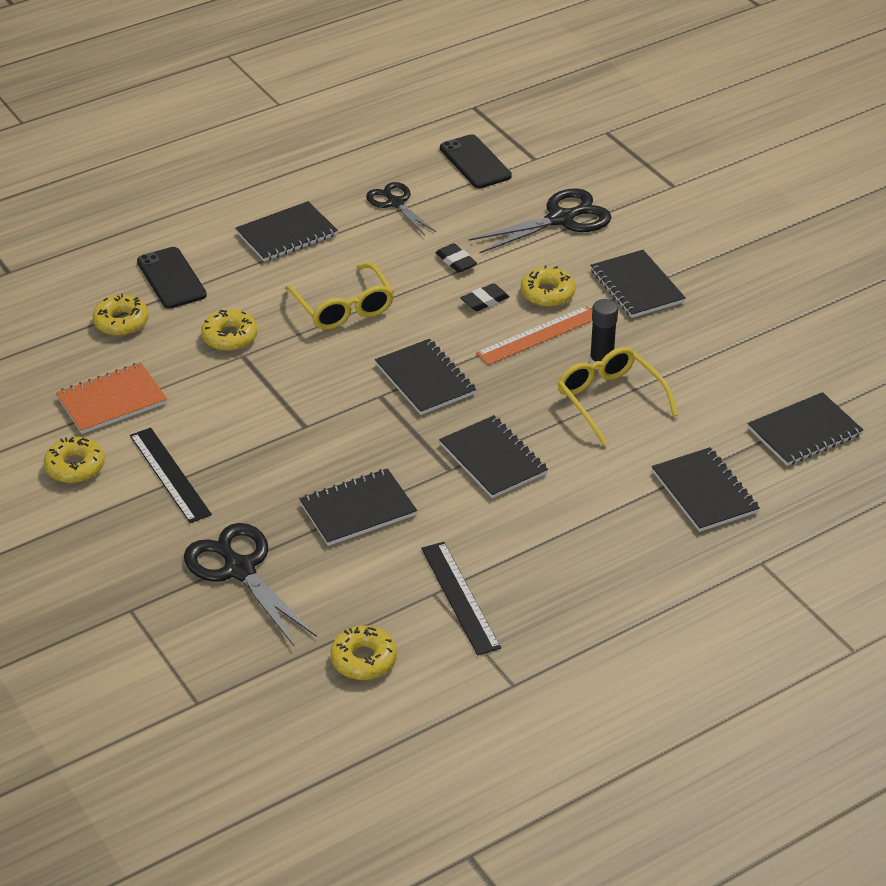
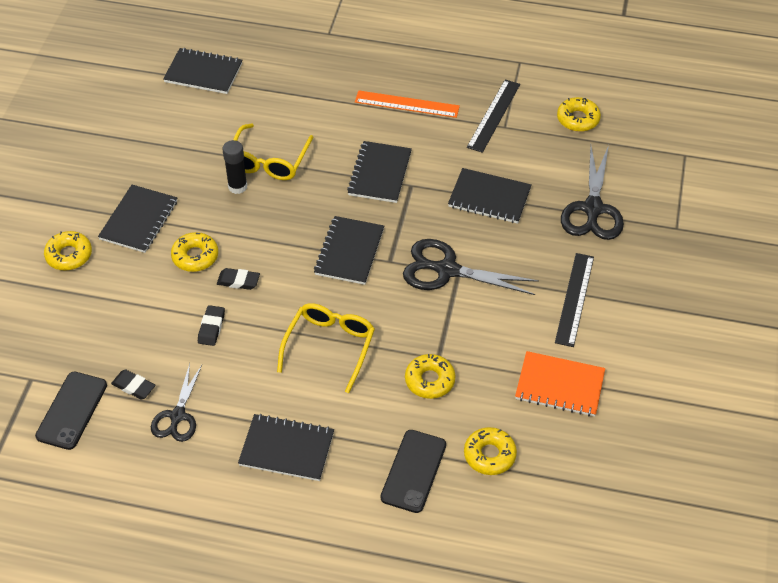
camera: 135 degrees left, 10 degrees up
(75, 467) = (629, 349): yellow donut -> yellow donut (69, 255)
(454, 198) = (133, 386): none -> black eraser
(538, 335) = (245, 231): orange ruler -> orange ruler (407, 104)
(561, 219) = (99, 308): black scissors -> black scissors (446, 270)
(704, 492) = (301, 80): black notebook -> none

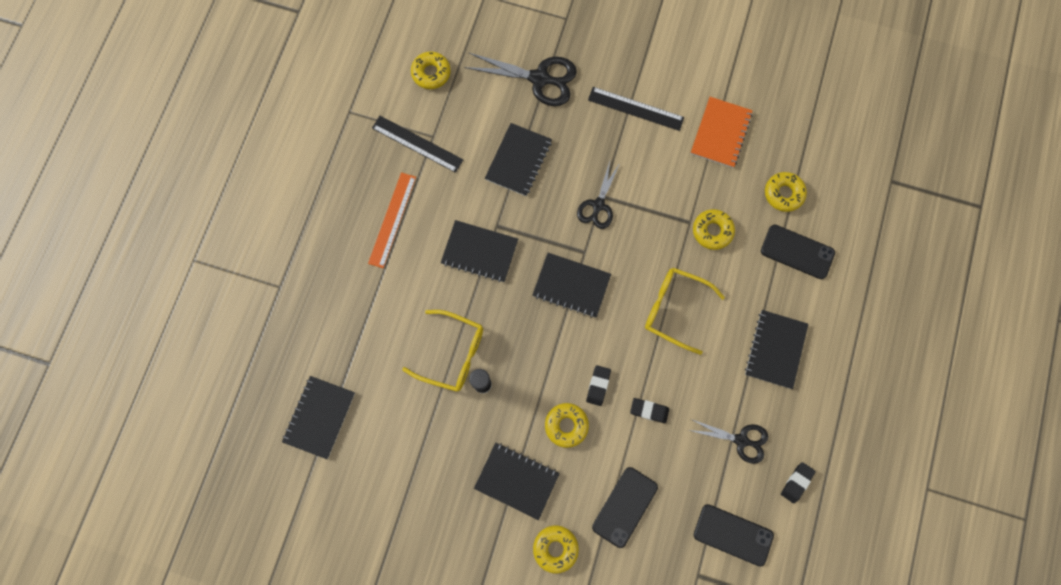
camera: 85 degrees left, 25 degrees up
(108, 311) = (624, 506): none -> black phone
(133, 386) = (709, 479): black eraser -> black eraser (796, 482)
(446, 270) = (598, 205): black scissors -> black scissors, size x0.64

